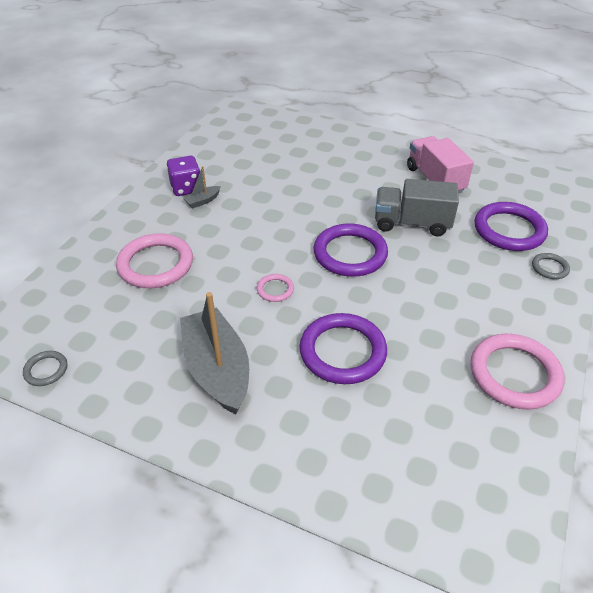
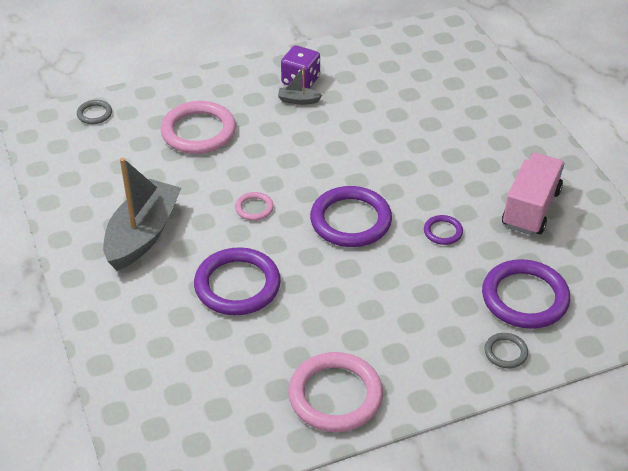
camera: 45 degrees right, 0 degrees up
(46, 370) = (49, 160): grey ring -> grey ring (94, 114)
(412, 223) = (443, 232): grey truck -> purple ring

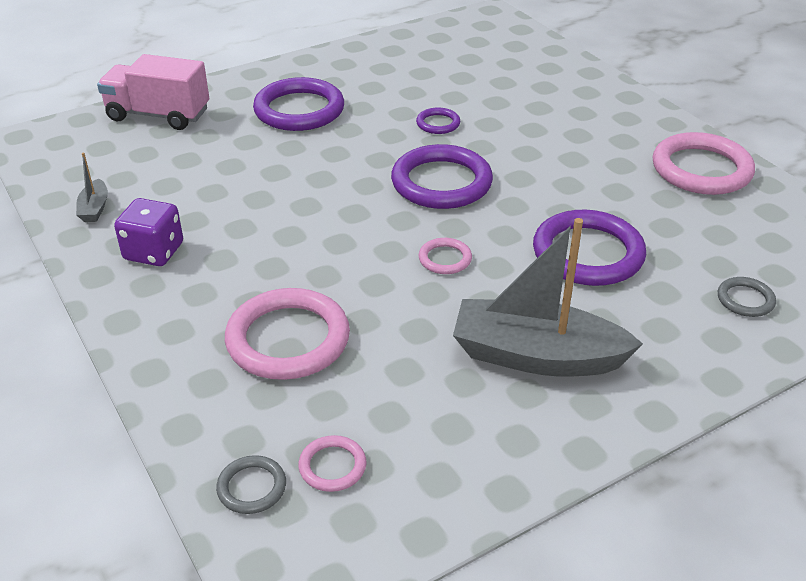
camera: 100 degrees left, 5 degrees down
(95, 141) = (332, 466): none -> pink ring
(298, 100) = (203, 248): grey boat -> grey boat (94, 208)
(505, 352) = (586, 85): grey ring -> grey ring (745, 300)
(525, 298) = (512, 78): purple ring -> purple ring (299, 110)
(531, 208) = (384, 78): pink truck -> pink truck (158, 115)

